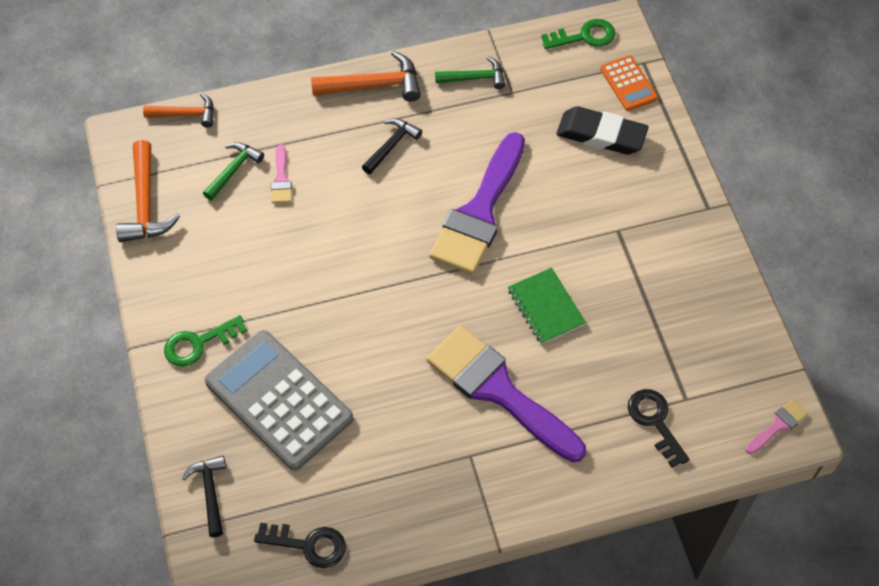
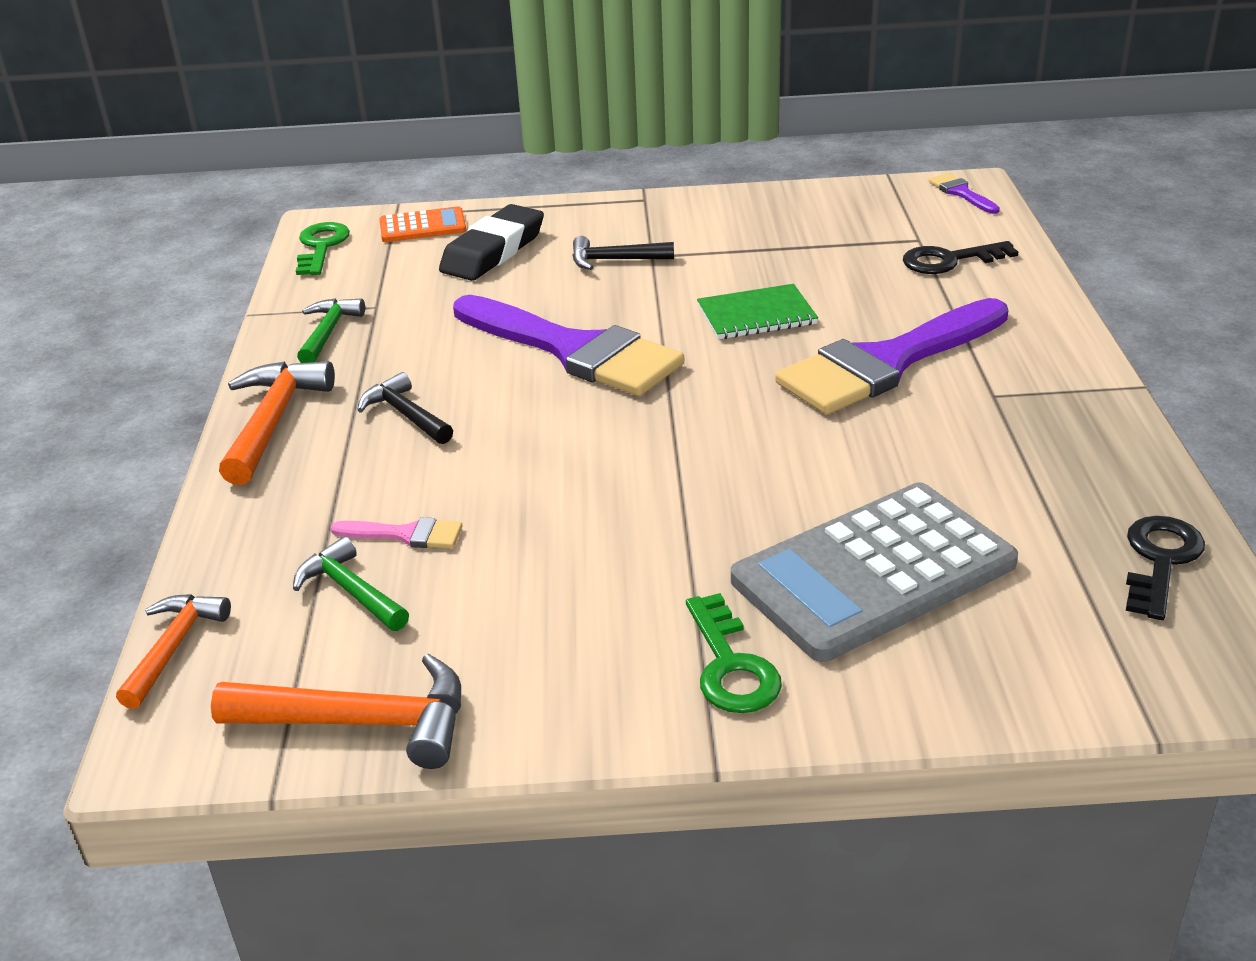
camera: 75 degrees left, 25 degrees down
(210, 492) = (1062, 672): black hammer -> black hammer (614, 260)
(778, 425) = (961, 193): pink brush -> purple brush

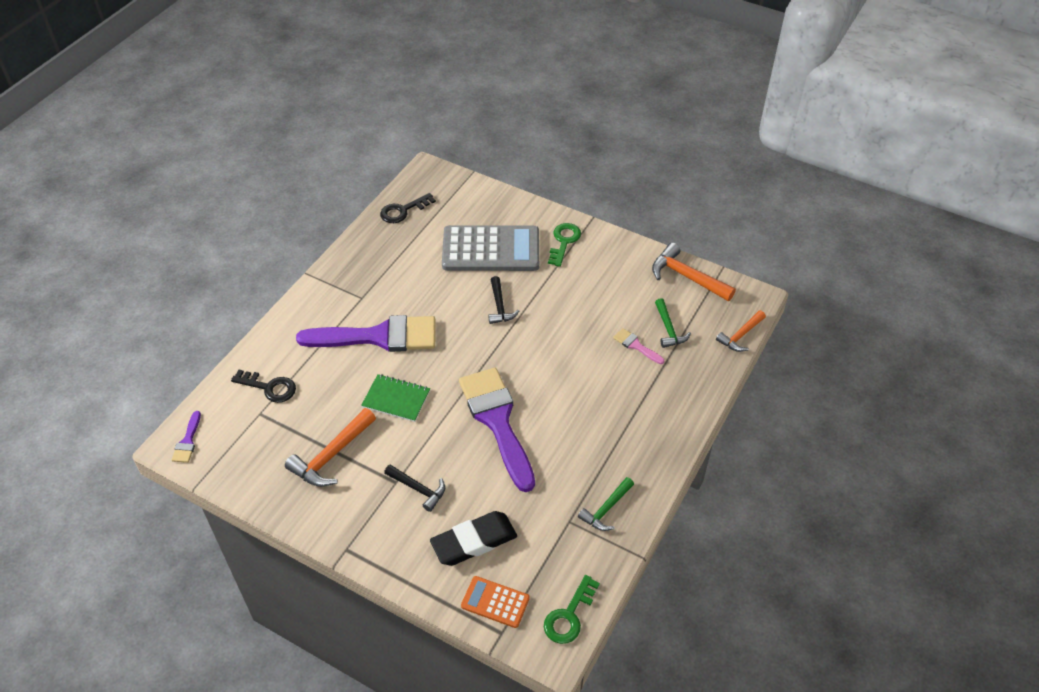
camera: 150 degrees left, 15 degrees up
(273, 421) = (662, 447): orange hammer -> orange hammer (331, 456)
(405, 414) = (600, 417): black hammer -> black hammer (500, 306)

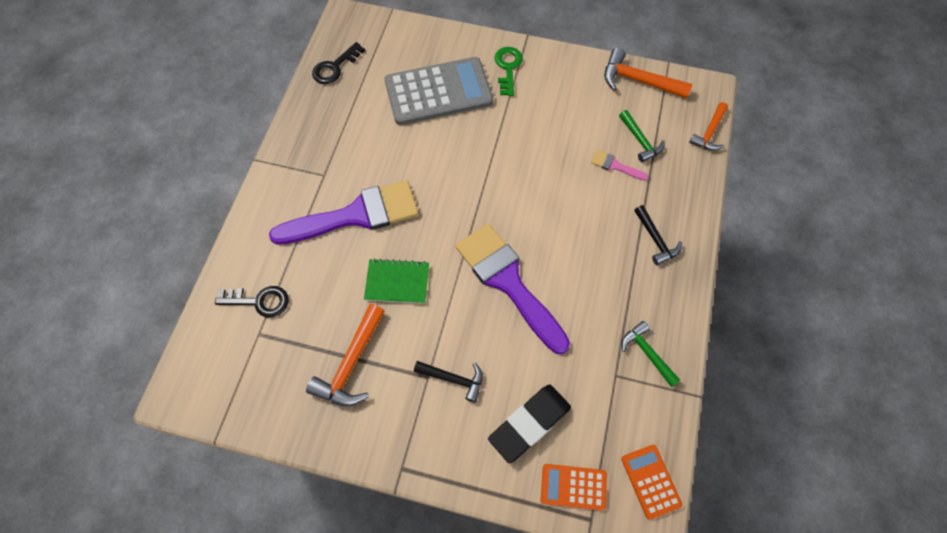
camera: 15 degrees left, 15 degrees up
(187, 441) = (190, 386): purple brush -> none
(500, 306) = (468, 153): black hammer -> black hammer (656, 240)
(569, 615) = (651, 481): green key -> orange calculator
(606, 509) = (647, 353): green hammer -> green hammer turned 120 degrees clockwise

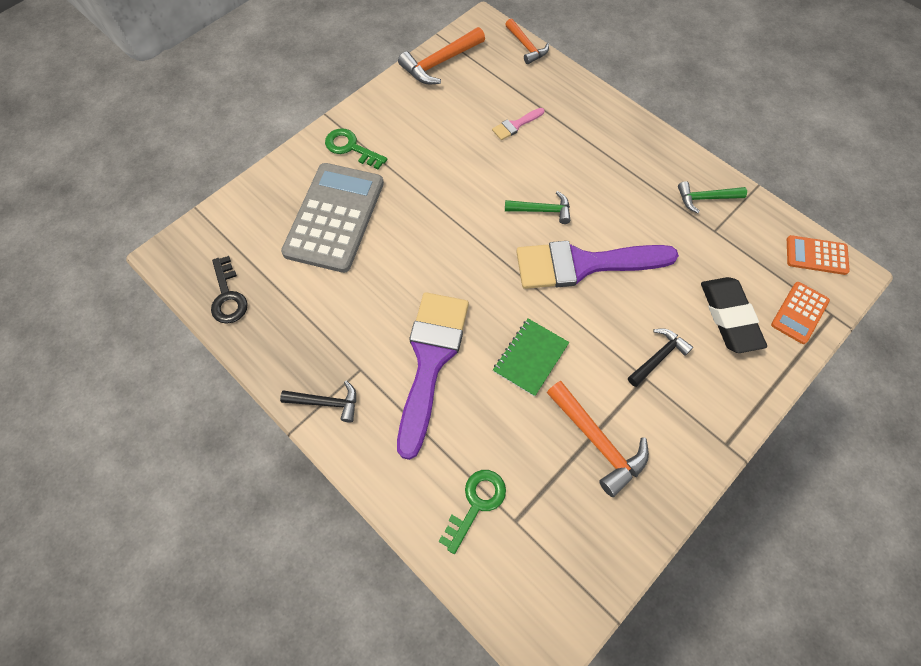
camera: 60 degrees left, 0 degrees up
(259, 301) = (476, 504): black key -> green key
(640, 141) = (502, 95): green hammer -> green hammer (542, 210)
(656, 240) = (605, 137): black hammer -> black hammer (326, 402)

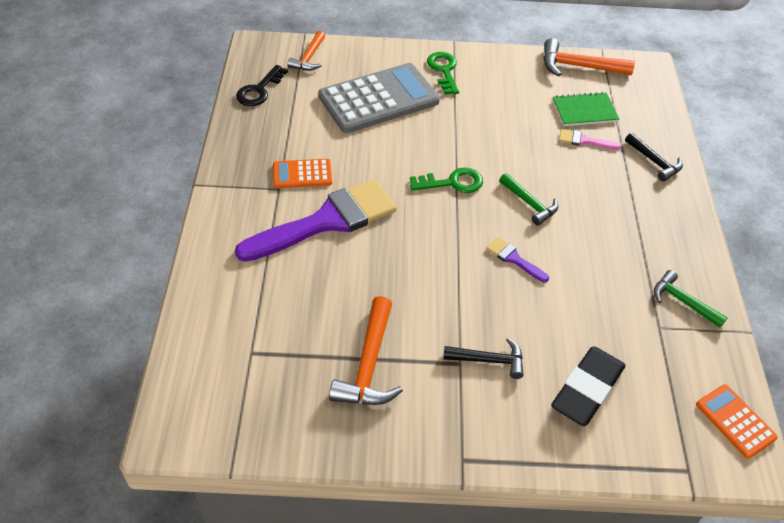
camera: 45 degrees right, 15 degrees down
(326, 402) = (235, 188): black hammer -> black hammer (654, 162)
(476, 504) = (242, 320): green key -> green key (452, 182)
(526, 46) = (664, 101): orange hammer -> orange hammer (309, 58)
(530, 358) = (394, 277): green notebook -> green notebook (584, 111)
(583, 264) = (514, 259): purple brush -> purple brush, size x0.41
(799, 313) = (657, 442): orange calculator -> orange calculator (302, 174)

